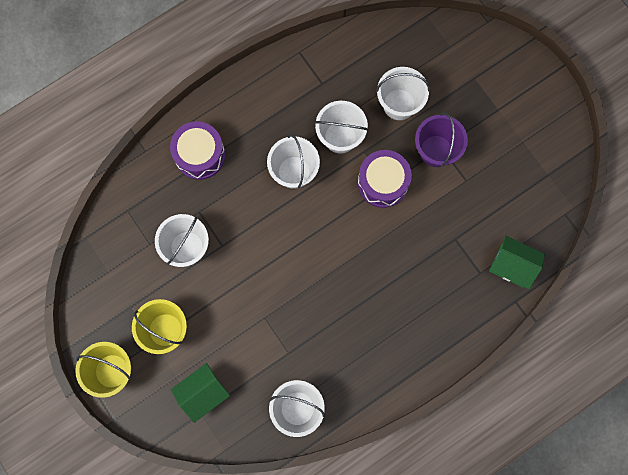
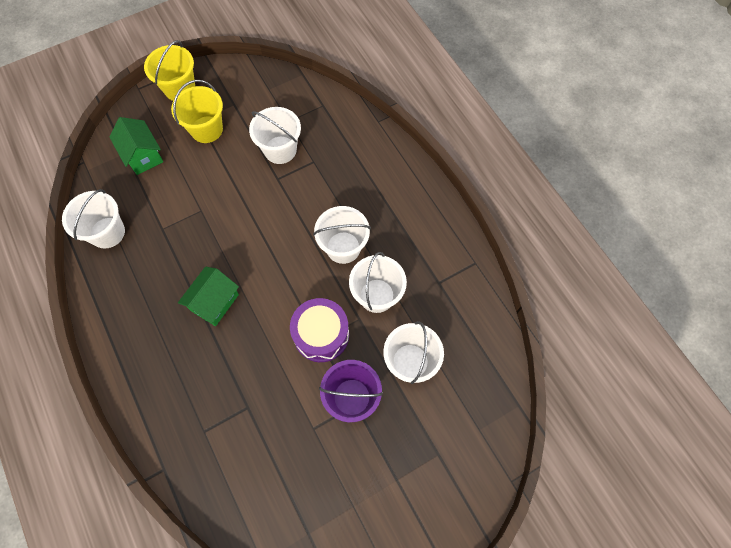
camera: 95 degrees right, 10 degrees down
(200, 155) = (369, 165): purple drum -> none
(512, 266) = (205, 471): green house -> green house (214, 302)

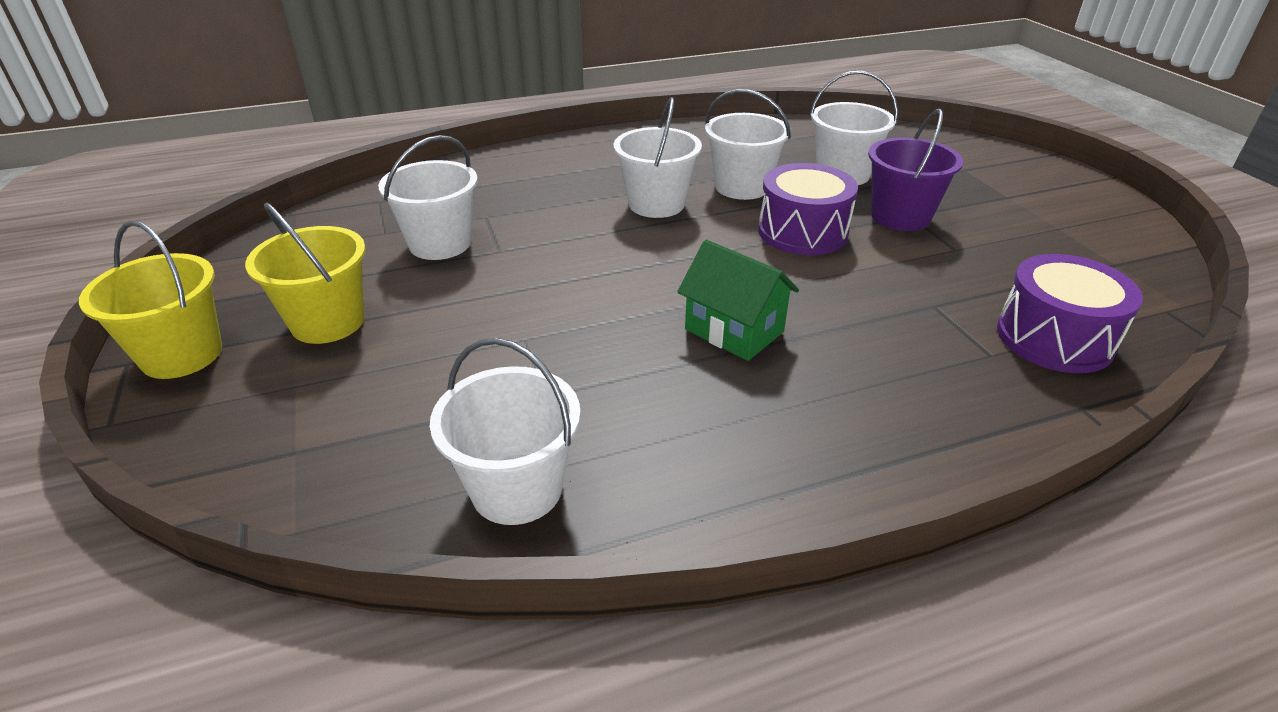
camera: 80 degrees left, 30 degrees down
(143, 155) = (326, 419): green house -> none
(221, 469) = (1054, 338): none -> purple drum

